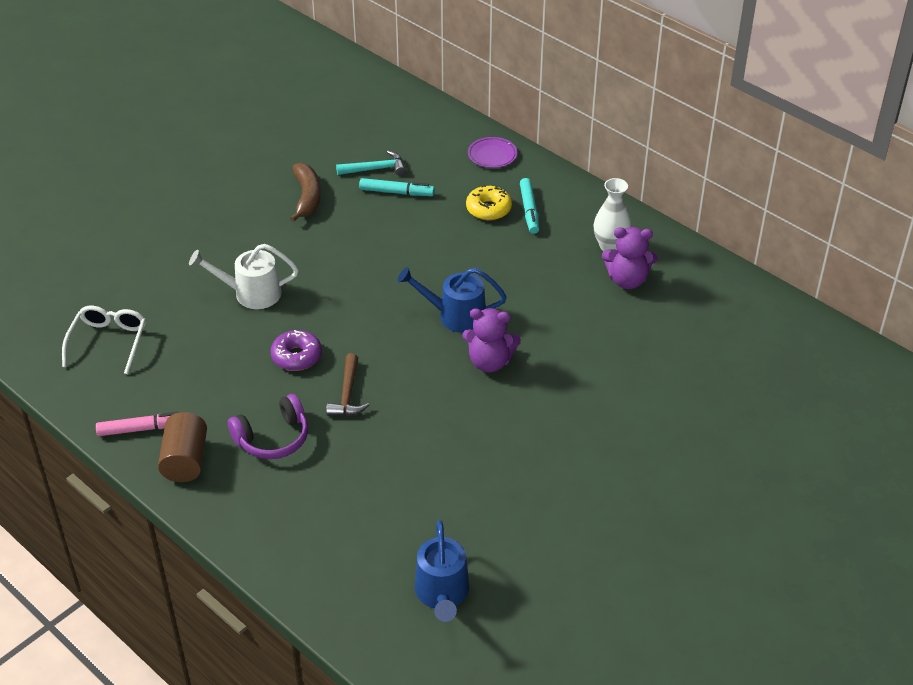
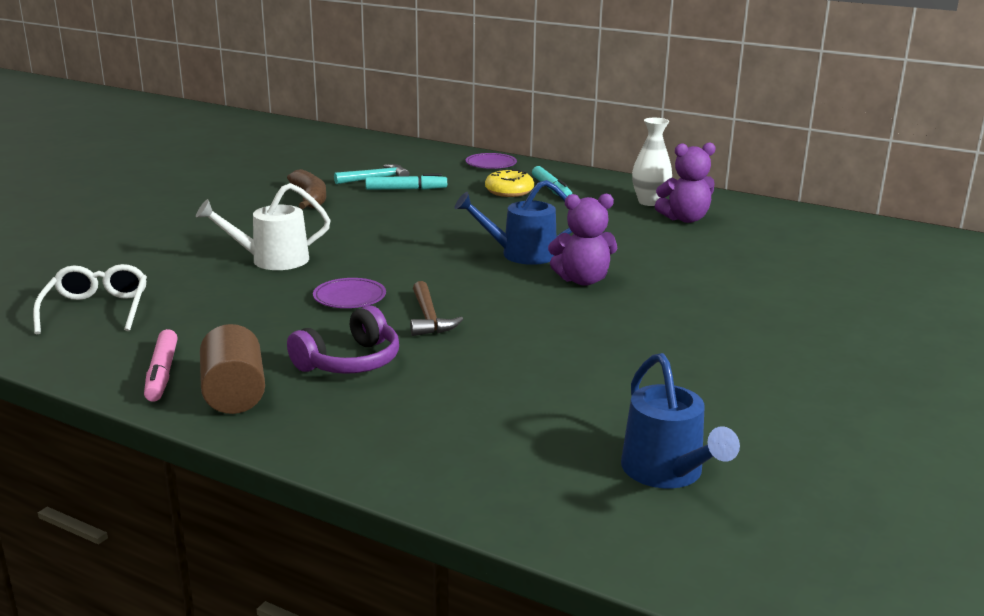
camera: 15 degrees left, 20 degrees down
(142, 429) = (162, 373): pink marker -> pink marker turned 105 degrees clockwise
(296, 356) = (349, 297): purple donut -> purple plate

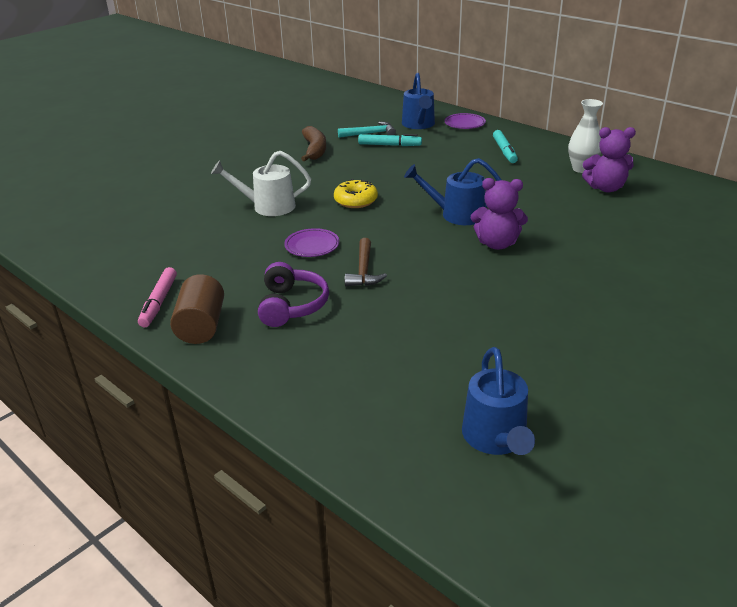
camera: 15 degrees right, 10 degrees up
(97, 309) = (134, 241): white glasses -> none
(350, 362) = (291, 305): purple headphones -> purple headphones turned 60 degrees counterclockwise
(434, 167) = (419, 125): none -> blue watering can
(509, 191) = (469, 151): yellow donut -> yellow donut (355, 201)

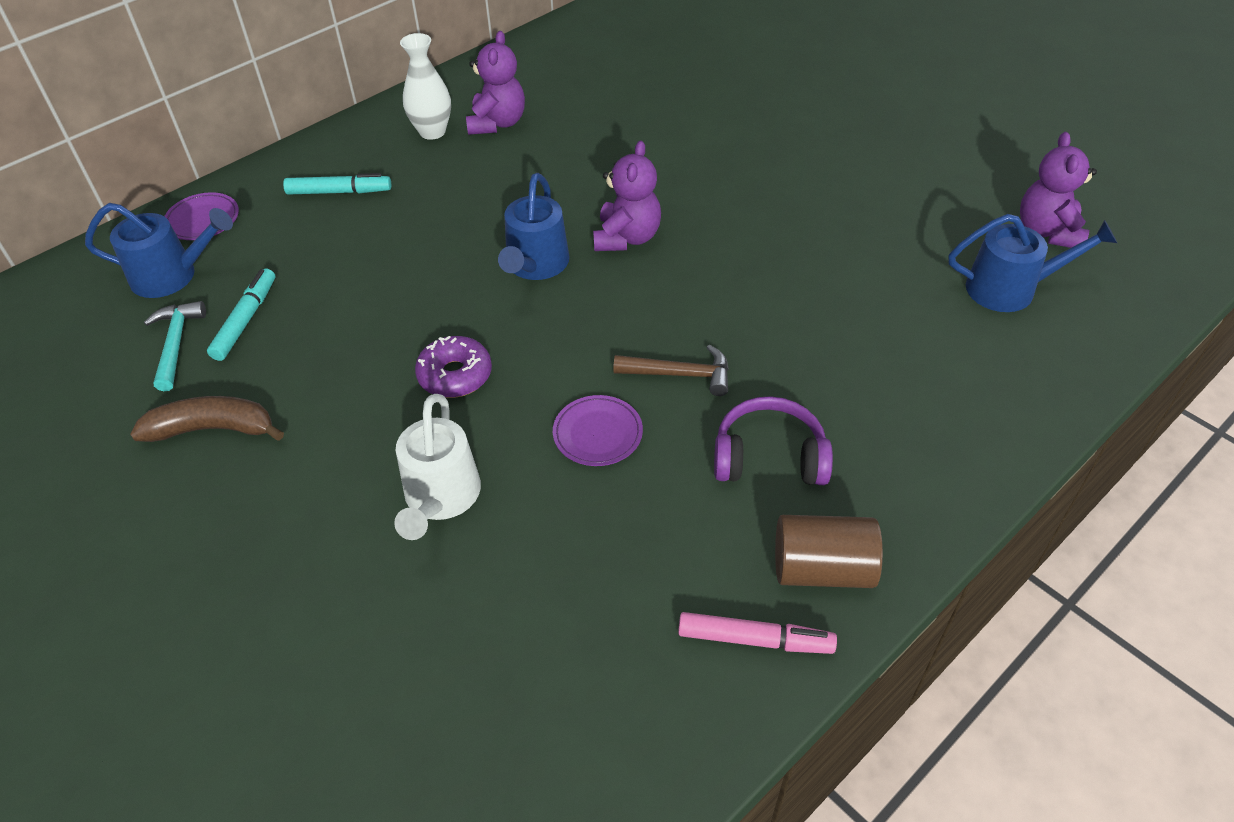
camera: 85 degrees left, 15 degrees up
(355, 201) = (455, 375): yellow donut -> purple donut
(599, 477) = (1047, 232): none -> purple teddy bear

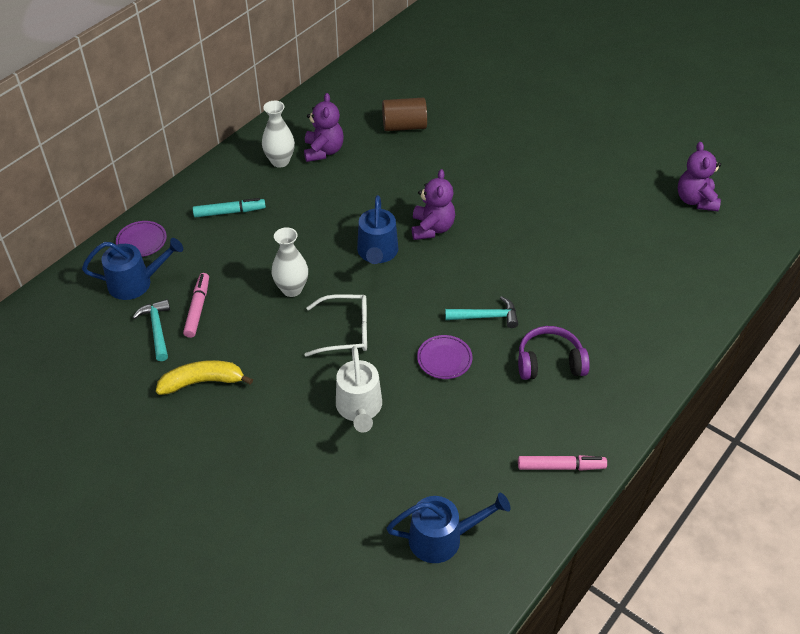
camera: 10 degrees left, 0 degrees up
(212, 429) = (202, 382): brown banana -> yellow banana
(245, 320) = (197, 309): turquoise marker -> pink marker
(393, 305) = (292, 289): none -> white vase
(455, 375) = (346, 331): purple donut -> white glasses
(680, 374) = (486, 316): brown hammer -> turquoise hammer
(822, 569) = (591, 423): brown cylinder -> brown cylinder (404, 126)
(1010, 289) = (677, 241): blue watering can -> blue watering can (442, 538)

